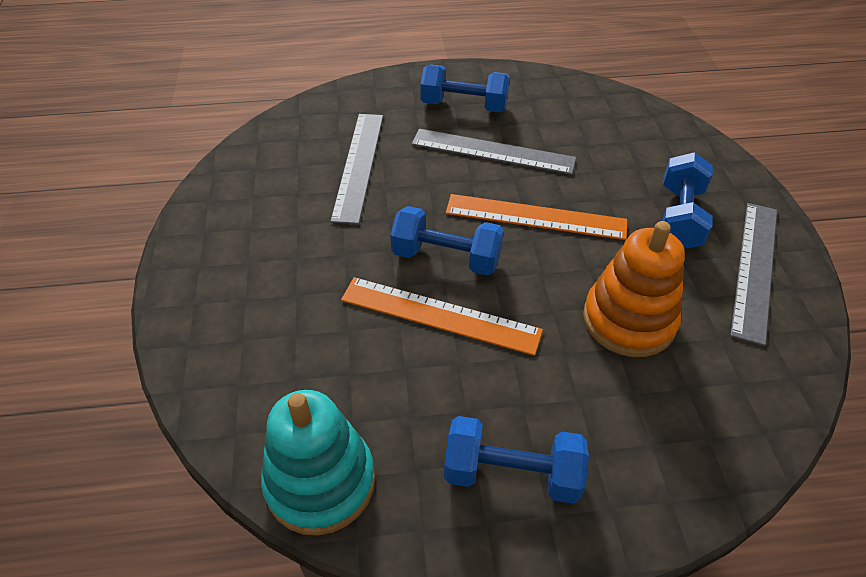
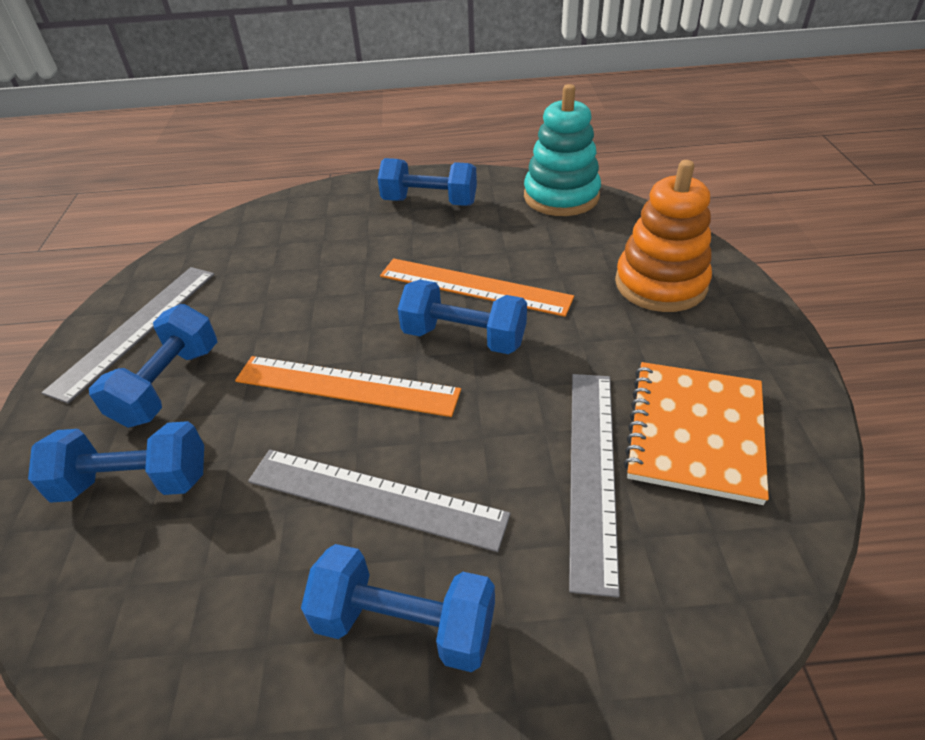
camera: 175 degrees left, 5 degrees down
(284, 186) = (694, 432): none -> orange notebook
(629, 320) = (296, 285): orange stacking toy -> orange stacking toy (660, 284)
(649, 158) = (134, 482): none -> blue dumbbell

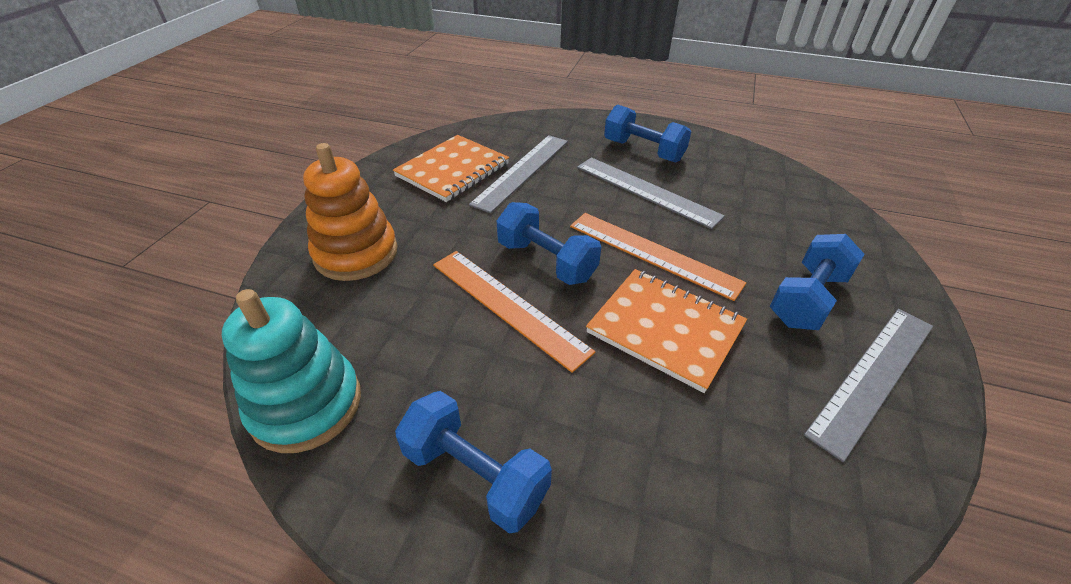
camera: 160 degrees left, 0 degrees up
(134, 482) = (804, 237): blue dumbbell -> none
(322, 311) = (665, 329): none -> orange notebook

